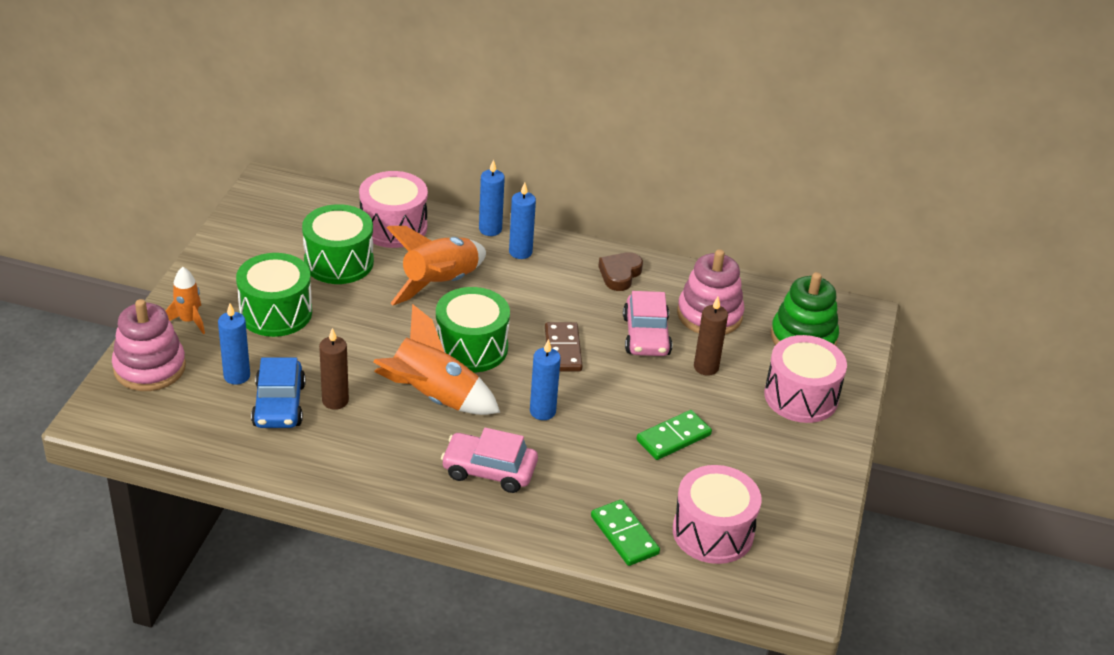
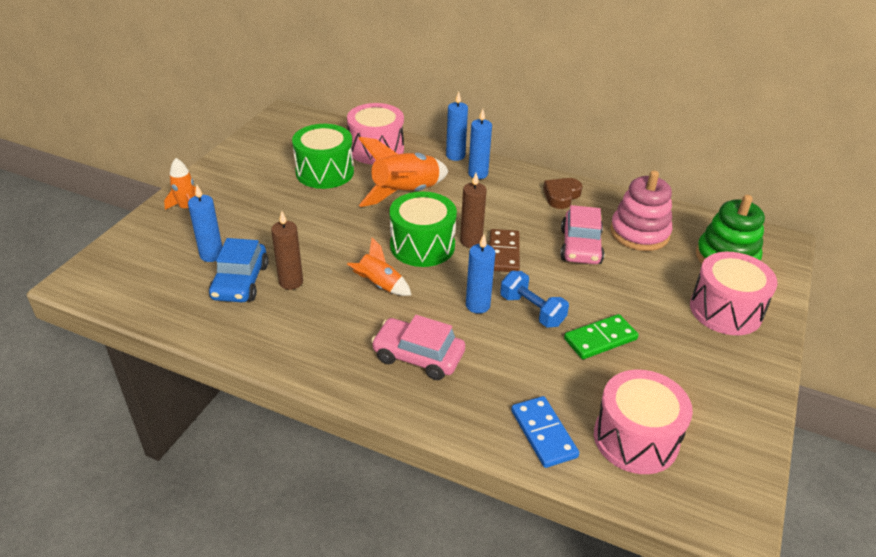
camera: 10 degrees right, 0 degrees up
(149, 368) = (140, 243): pink stacking toy -> none
(276, 312) = (261, 207): green drum -> none
(433, 397) = (380, 285): orange rocket -> orange rocket, size x0.56
(600, 412) = (532, 310): none -> blue dumbbell
(624, 535) = (543, 433): green domino -> blue domino
(706, 367) = (634, 277): brown candle -> brown candle (471, 241)

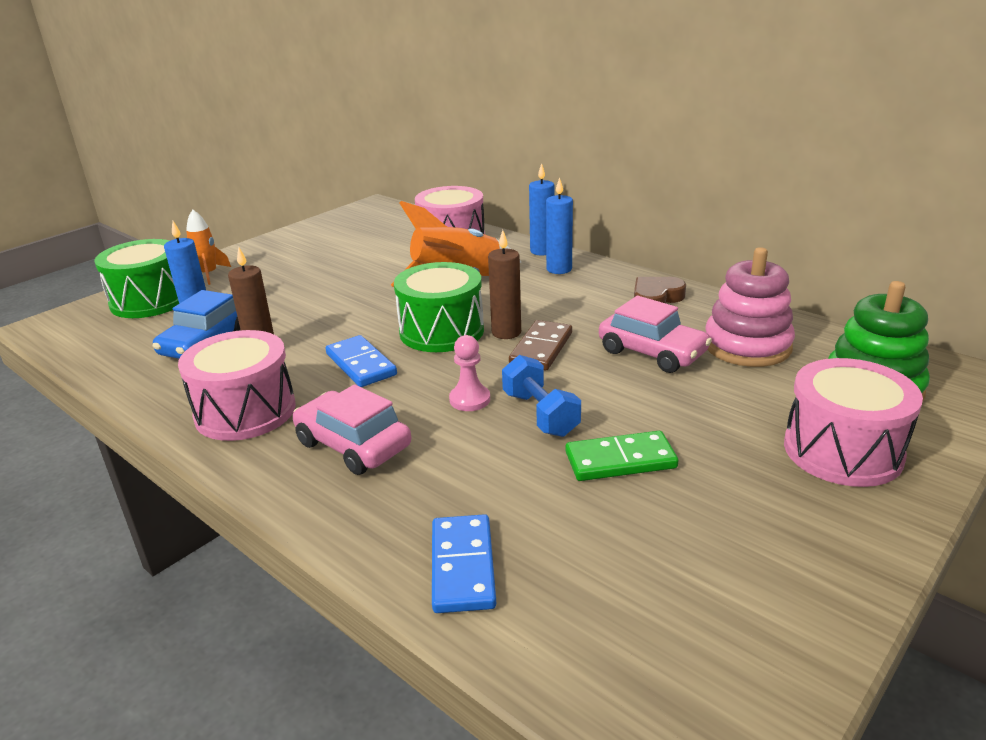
camera: 20 degrees right, 10 degrees down
(325, 172) = (379, 255): green drum -> green drum (150, 301)
(380, 285) = (361, 364): orange rocket -> blue domino
(477, 305) = (470, 399): blue candle -> pink pawn
(581, 246) = (652, 352): pink car -> pink car turned 75 degrees counterclockwise
(635, 438) = (604, 600): pink drum -> pink drum (245, 411)

